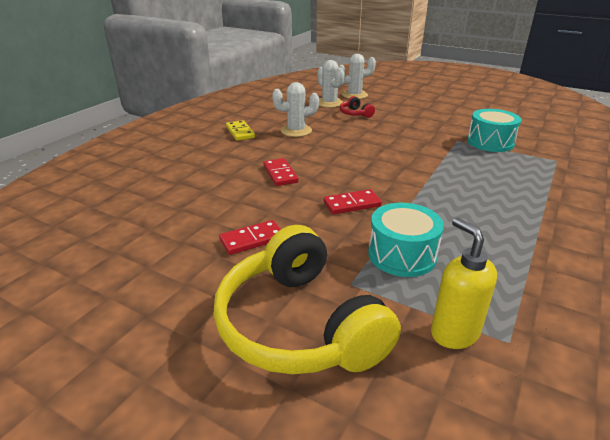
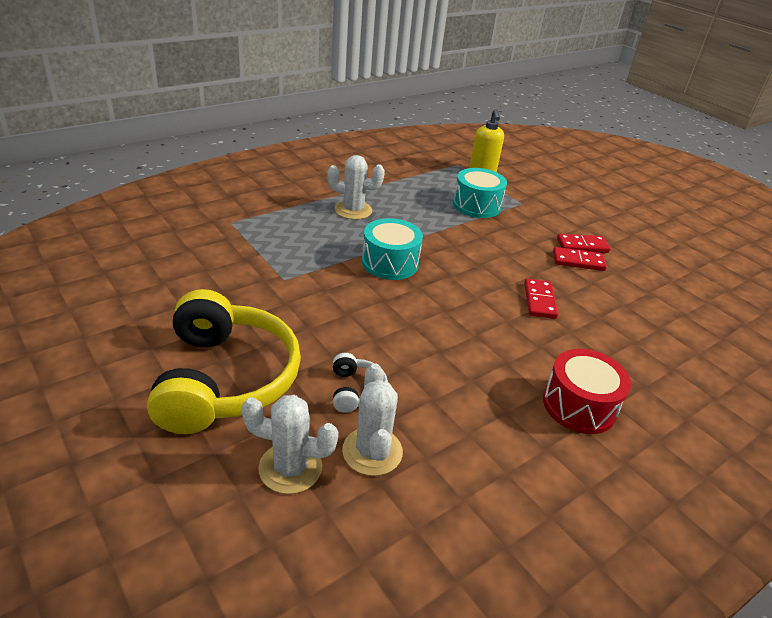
camera: 160 degrees left, 5 degrees up
(240, 132) = (579, 405): yellow domino -> red drum
(296, 131) = (486, 376): white cactus -> white cactus (353, 210)
(299, 324) = (562, 197): yellow headphones -> yellow headphones (225, 379)
(352, 204) = (485, 246): red domino -> red domino (578, 261)
(355, 114) = (355, 390): red headphones -> white headphones
(490, 142) = (252, 263): turquoise drum -> turquoise drum (390, 263)

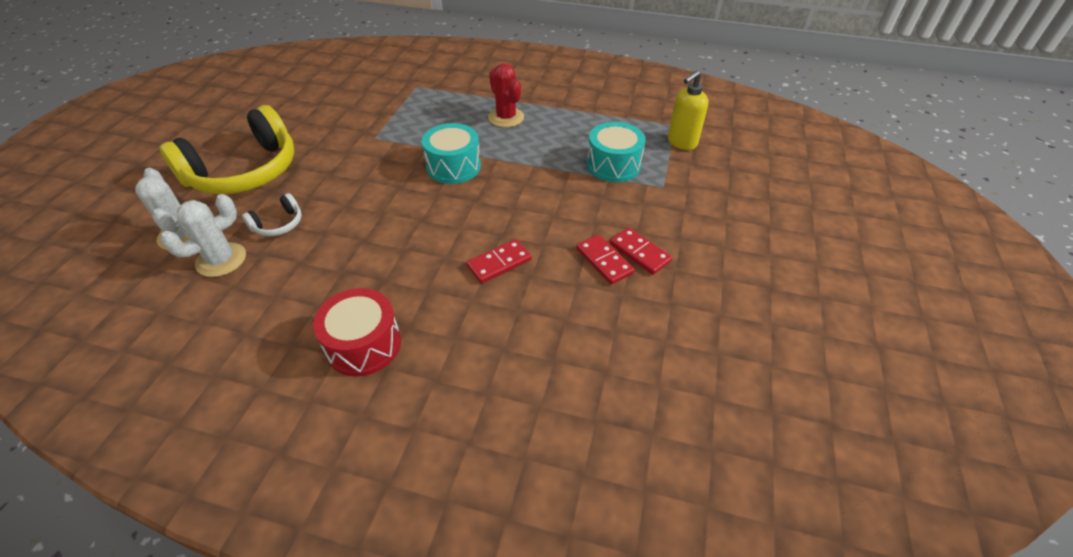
camera: 55 degrees right, 10 degrees up
(353, 210) = (506, 117): white cactus -> red cactus

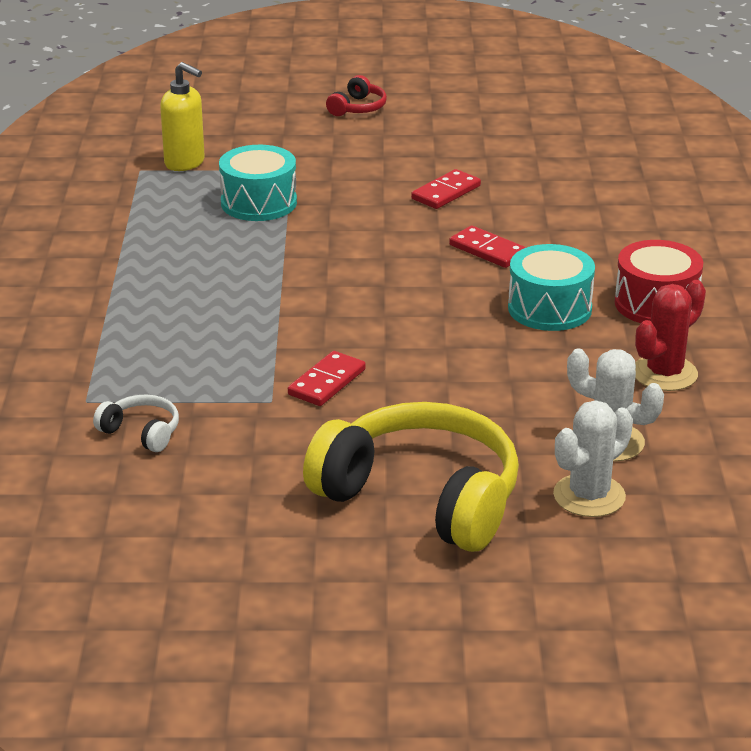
camera: 105 degrees left, 15 degrees down
(278, 224) = (518, 421): white headphones -> white headphones (141, 432)
(453, 166) = (317, 315): turquoise drum -> turquoise drum (549, 308)
(506, 117) = (166, 296): red cactus -> red cactus (664, 373)
(639, 253) = (420, 175): red domino -> red domino (327, 382)
(778, 241) = (358, 108): none -> red headphones

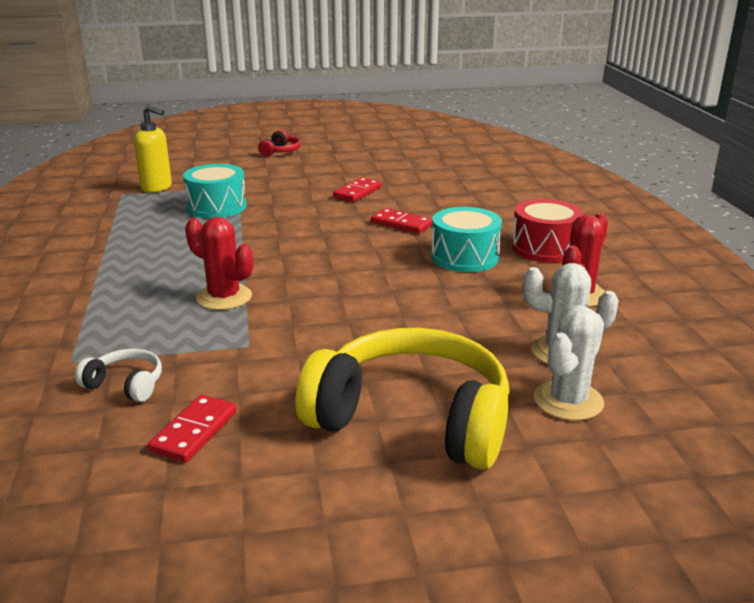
camera: 10 degrees left, 5 degrees down
(252, 338) = (224, 297): none -> red cactus
(327, 382) = (296, 326): red domino -> red domino (194, 431)

